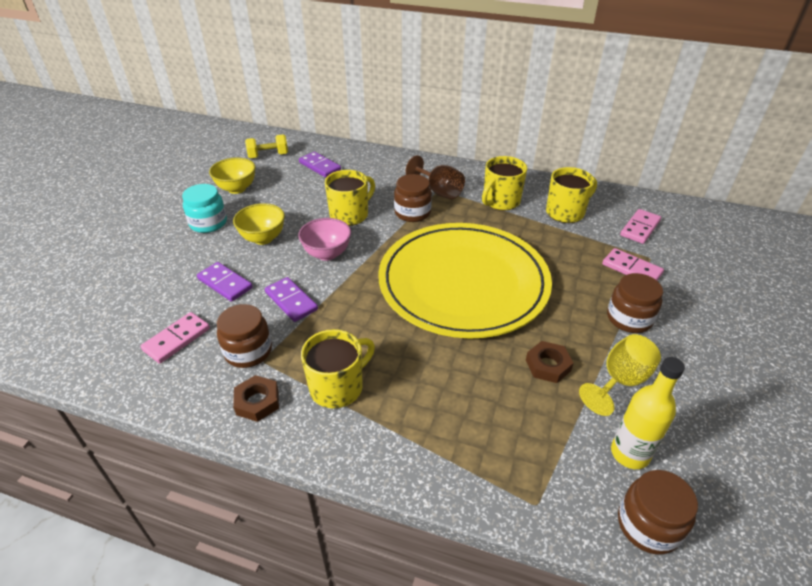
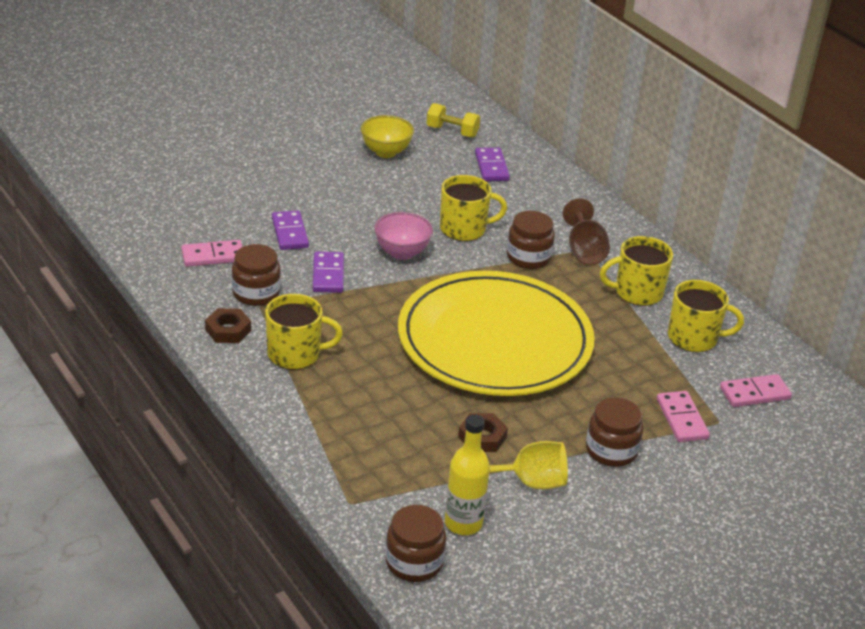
camera: 35 degrees right, 5 degrees down
(208, 223) = (327, 173): turquoise jar -> none
(263, 238) = (361, 211): yellow bowl -> none

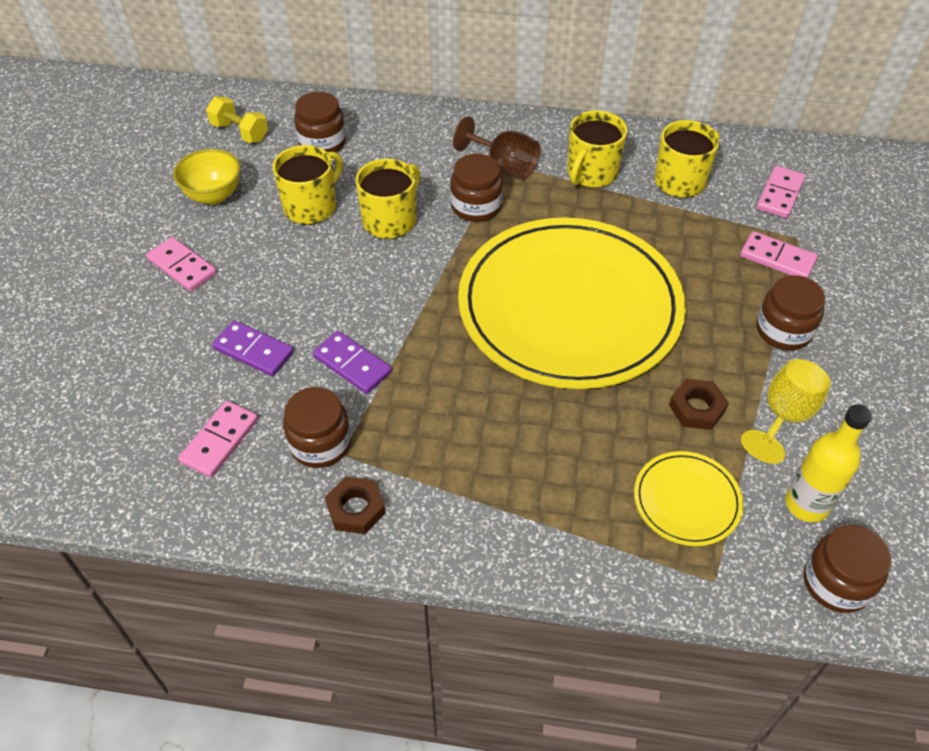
camera: 45 degrees left, 15 degrees up
(295, 354) = (449, 475): yellow mug -> yellow mug (311, 206)
(316, 173) = (182, 267): none -> pink domino
(398, 465) = (686, 500): none -> yellow plate
(402, 253) = (378, 287): pink bowl -> none
(452, 131) = (240, 132): yellow dumbbell -> yellow dumbbell turned 60 degrees clockwise
(491, 167) = (322, 143): purple domino -> brown jar

